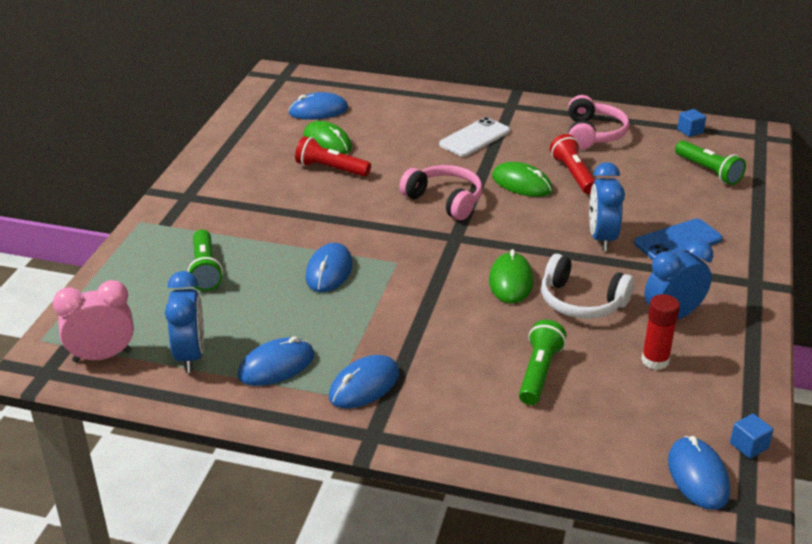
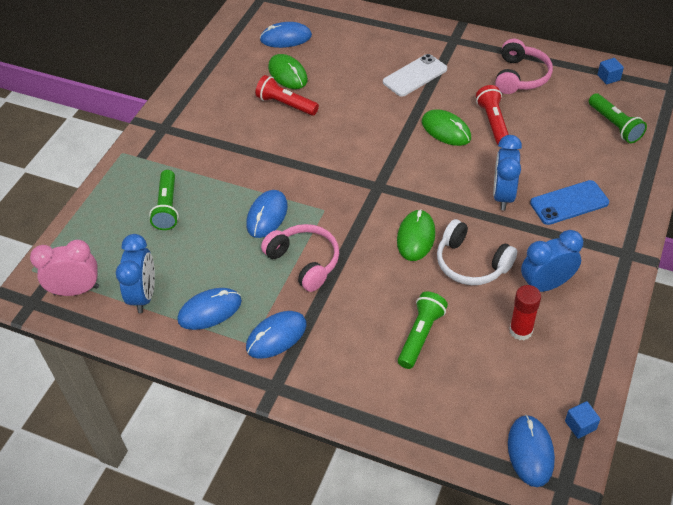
camera: 10 degrees right, 15 degrees up
(445, 200) = (376, 145): pink headphones -> pink headphones (304, 262)

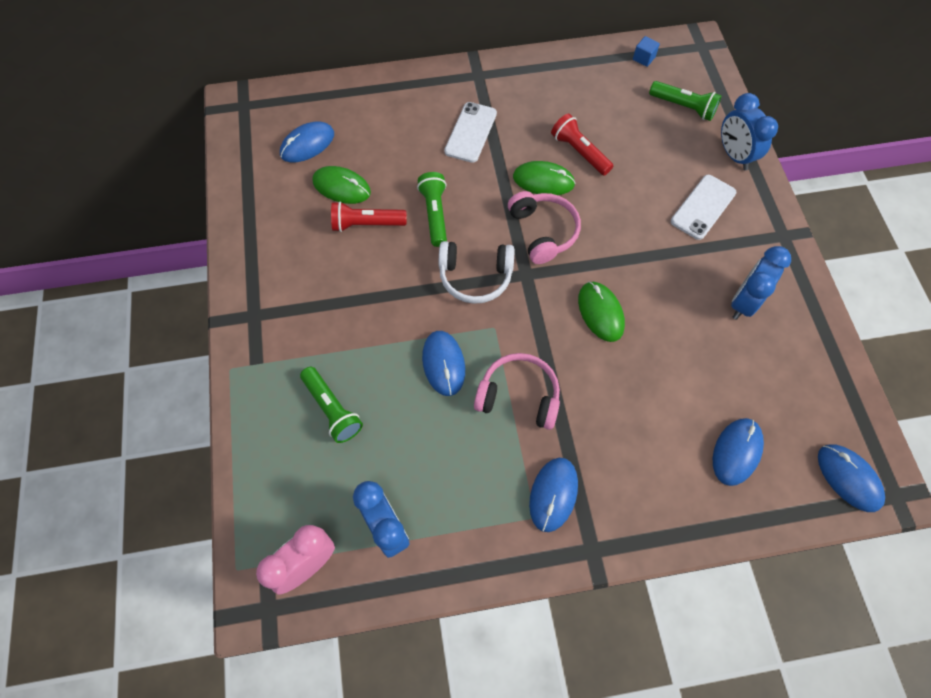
camera: 35 degrees left, 15 degrees up
(210, 310) = (467, 504): blue mouse -> blue mouse (736, 452)
(421, 335) = (680, 415): green flashlight -> green flashlight (435, 214)
(471, 263) = (668, 314): white headphones -> white headphones (475, 277)
(503, 196) = (644, 227): blue clock -> blue clock (734, 155)
(520, 76) = (568, 90): pink headphones -> pink headphones (543, 231)
(521, 330) = (757, 361): red glue stick -> none
(569, 203) = (703, 207): blue phone -> white phone
(580, 425) = (866, 427): blue cube -> none

